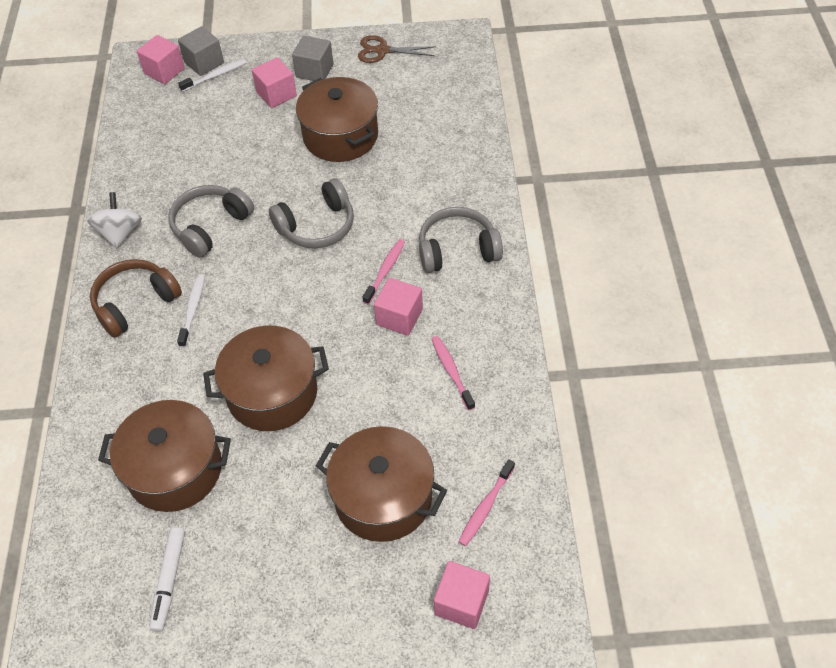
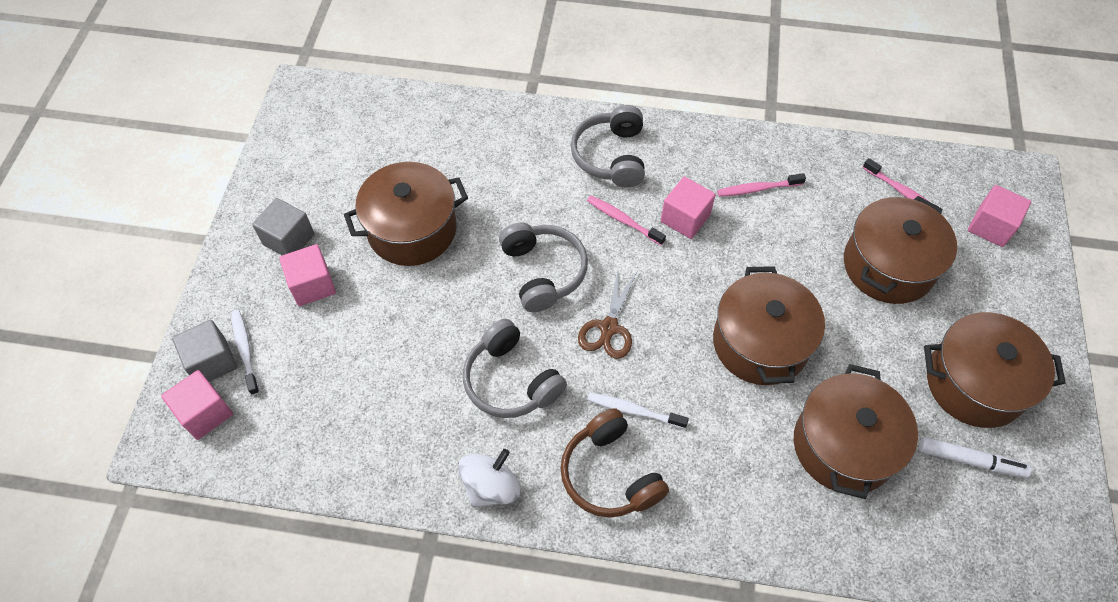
camera: 80 degrees left, 5 degrees up
(120, 233) = (491, 487): white spinning top -> white spinning top turned 120 degrees clockwise
(255, 585) = (974, 383): none -> brown pot
(382, 51) = (286, 167): brown scissors -> brown scissors (609, 328)

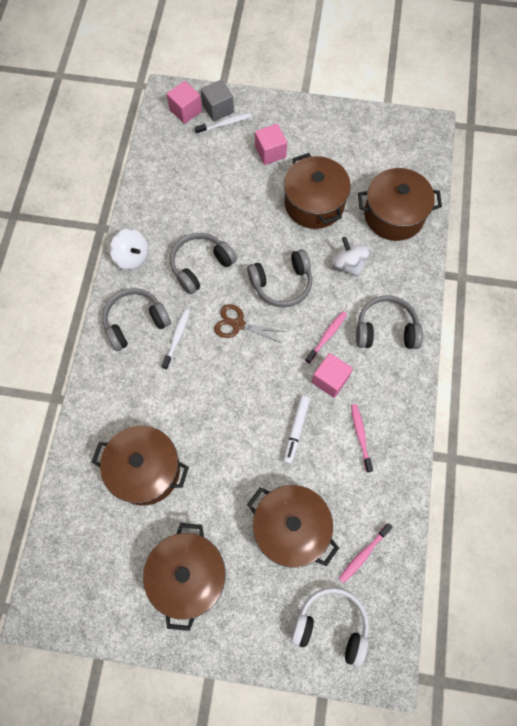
camera: 90 degrees right, 10 degrees up
(289, 239) = (304, 135): grey cube -> none
(514, 192) = (349, 264): none -> white spinning top
(610, 474) = (135, 322): brown headphones -> grey headphones
(760, 343) = (224, 423): brown pot -> brown pot (394, 215)
(969, 460) = (129, 557): white marker -> white marker (296, 430)
(991, 226) = (331, 625): pink cube -> white headphones

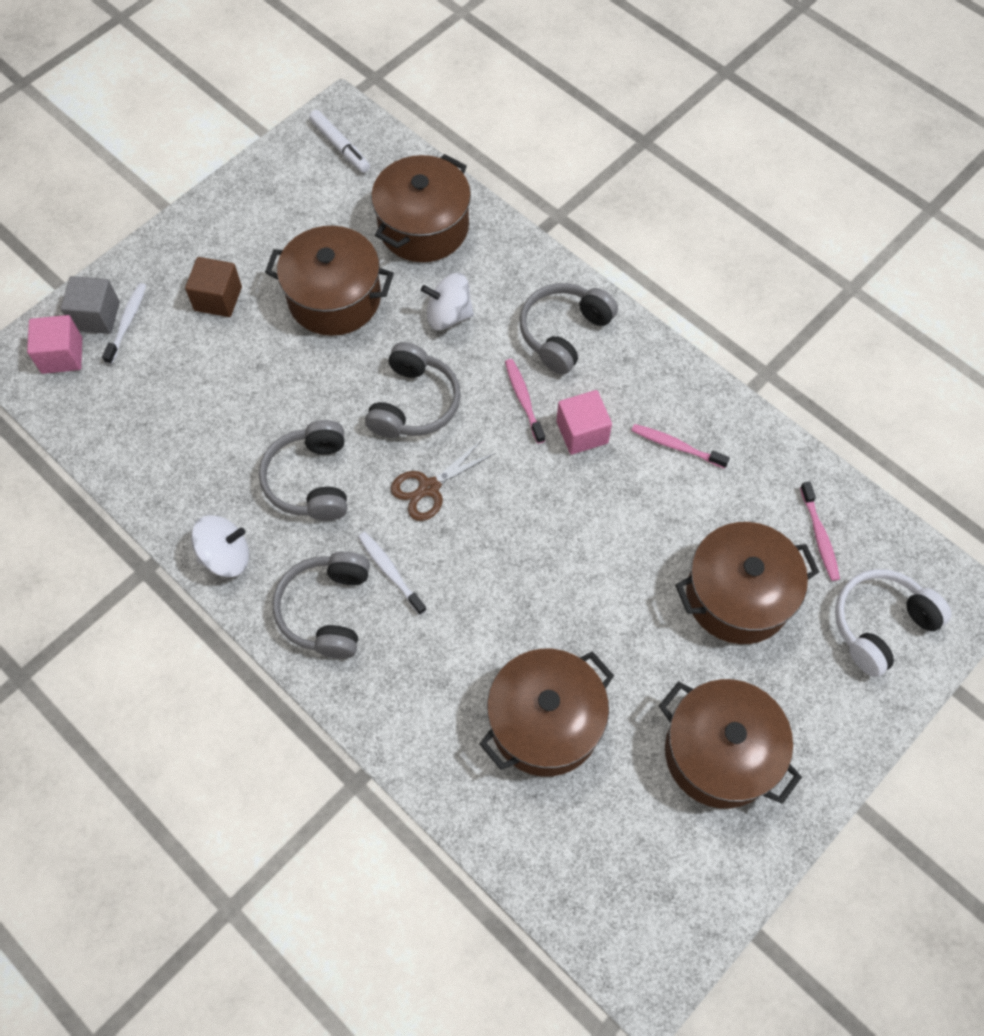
camera: 55 degrees left, 5 degrees down
(270, 152) = (218, 298): pink cube -> brown cube
(296, 430) = (619, 511): white marker -> white marker (340, 146)

